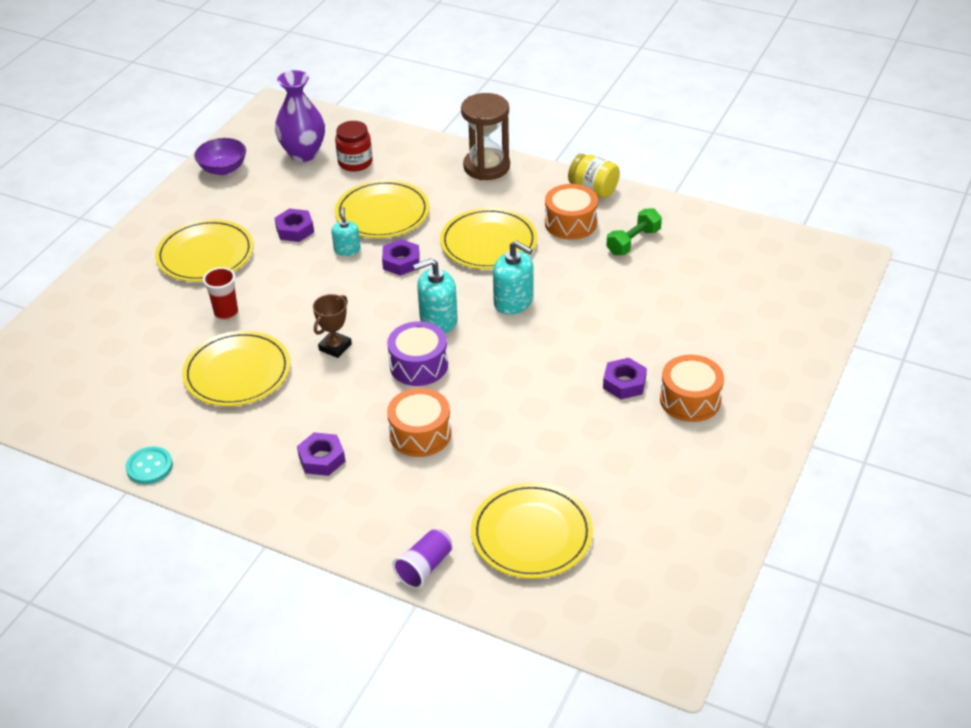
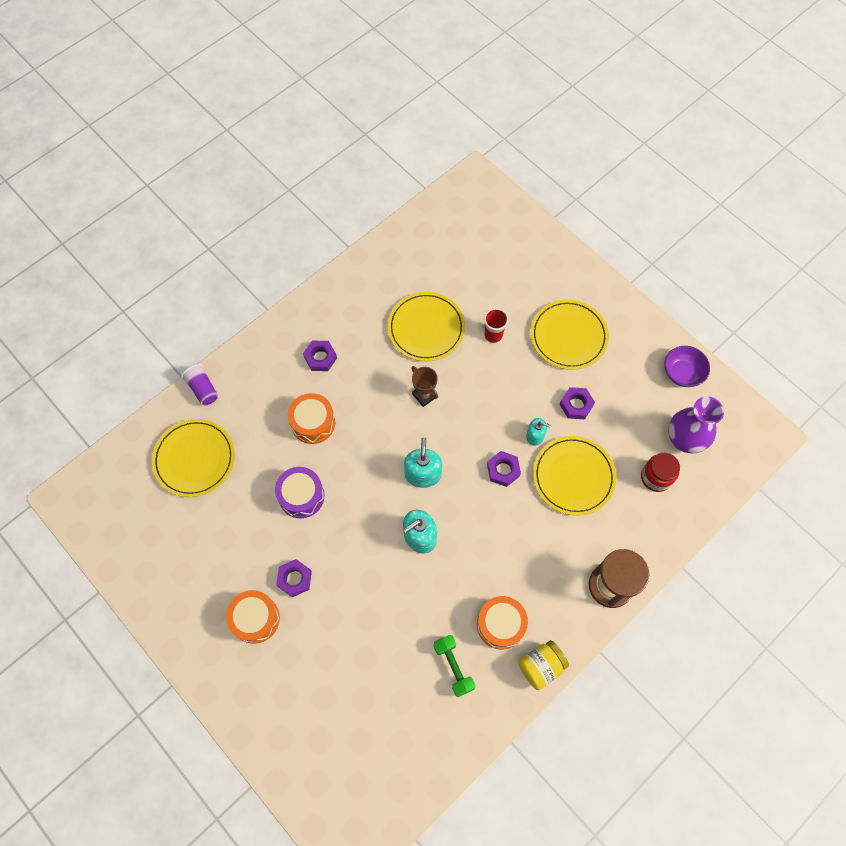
camera: 110 degrees right, 25 degrees up
(149, 467) = (362, 262): turquoise button -> none
(419, 365) = (380, 444): purple drum -> purple drum (301, 496)
(488, 243) = (500, 546): yellow plate -> none

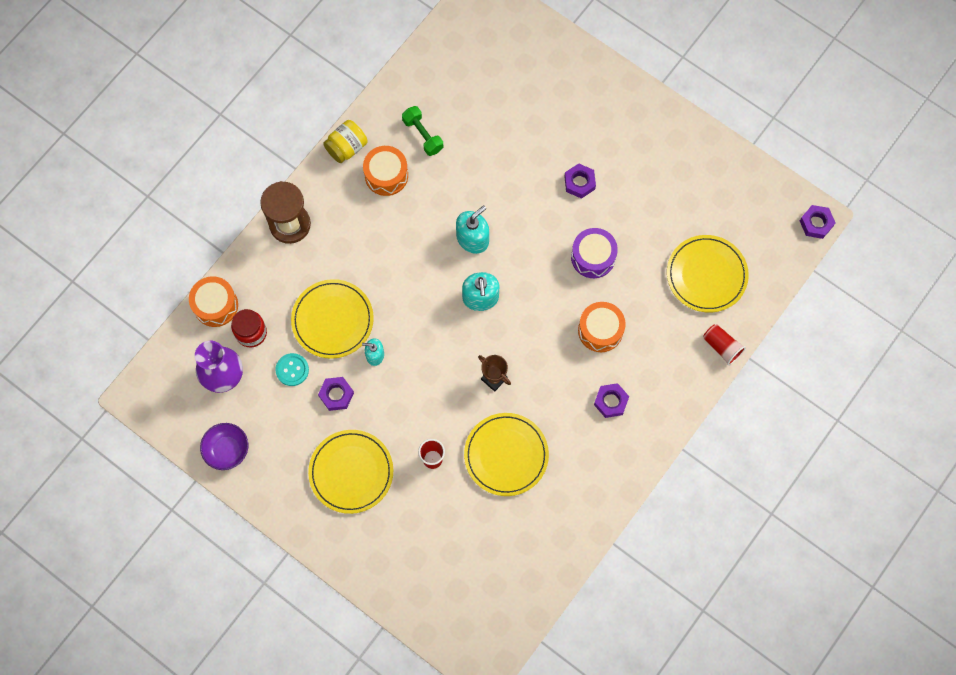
camera: 170 degrees right, 5 degrees up
(203, 389) = (721, 347): purple cup -> red cup
(255, 619) = (605, 144): orange drum -> orange drum (215, 305)
(503, 470) = (402, 314): purple nut -> purple nut (816, 223)
(617, 435) = (292, 370): none -> turquoise button

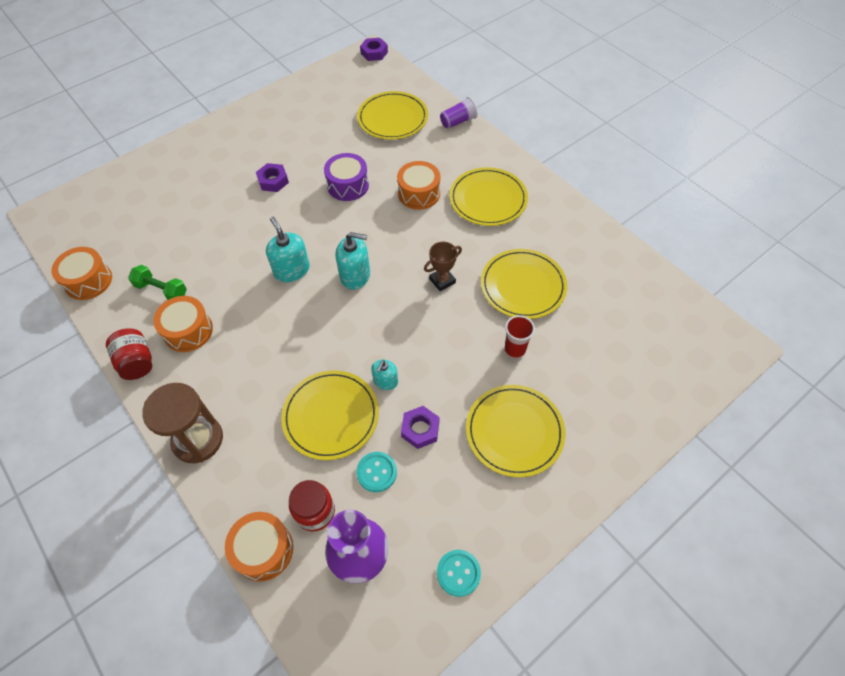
camera: 75 degrees left, 15 degrees down
(227, 450) = (458, 573): purple bowl -> turquoise button
(346, 147) = (137, 362): yellow jar -> red jar
(417, 69) = (88, 281): none -> orange drum
(423, 135) = (161, 290): green dumbbell -> green dumbbell turned 45 degrees clockwise
(611, 401) = (488, 199): purple nut -> yellow plate
(721, 347) = (458, 121): red cup -> purple cup

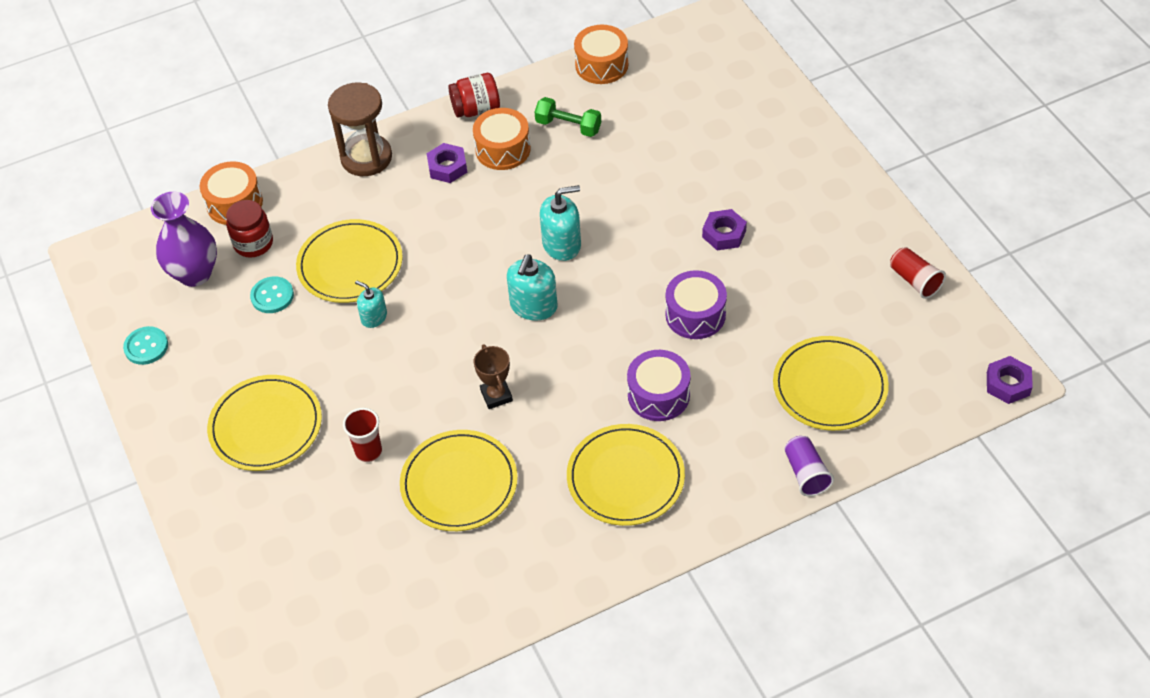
camera: 105 degrees right, 5 degrees down
(161, 290) = (568, 126): green dumbbell -> green dumbbell turned 75 degrees clockwise
(304, 92) = (914, 280): none -> red cup
(419, 193) = (658, 395): orange drum -> purple drum
(420, 429) = (303, 340): purple nut -> purple nut (447, 167)

